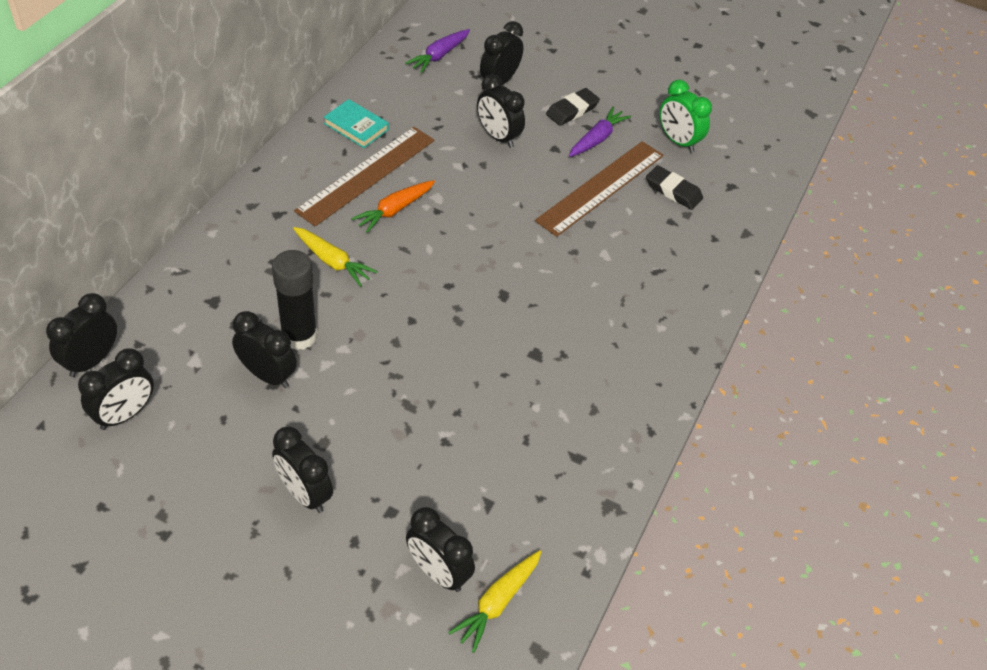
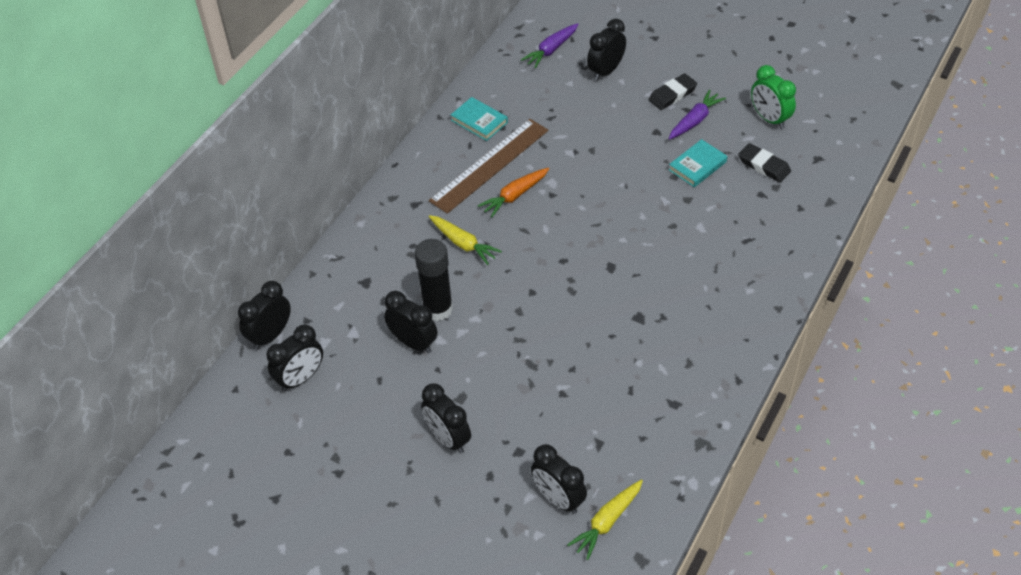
camera: 10 degrees right, 0 degrees up
(498, 137) = (605, 124): black clock -> none
(600, 187) = (697, 166): brown ruler -> turquoise book

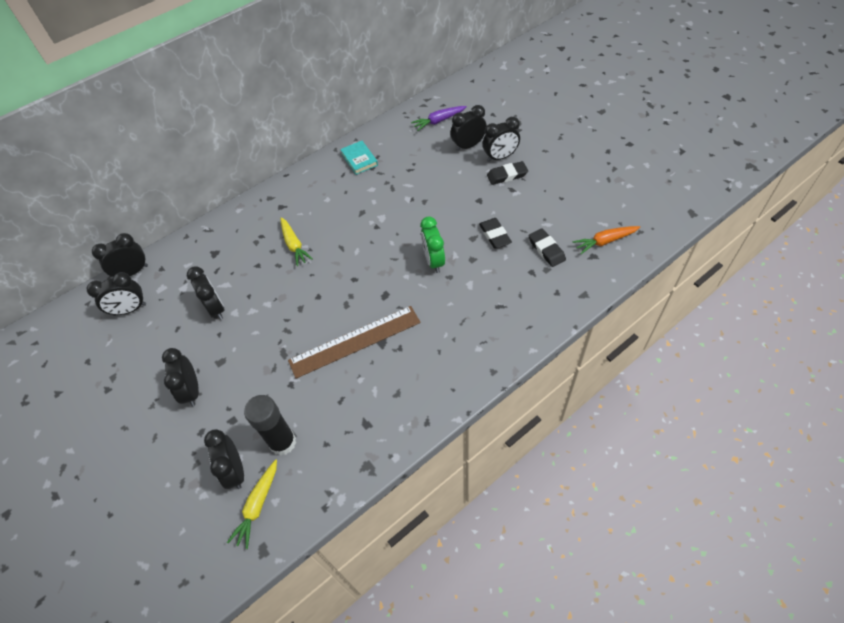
camera: 25 degrees right, 5 degrees up
(438, 309) = (247, 288): black glue stick -> black glue stick (283, 442)
(490, 165) = (347, 193): brown ruler -> brown ruler (355, 341)
(514, 196) = (350, 220): orange carrot -> orange carrot (604, 241)
(607, 522) = (257, 506): yellow carrot -> yellow carrot turned 45 degrees counterclockwise
(652, 75) = (500, 157): none -> black clock
(695, 120) = (513, 199): purple carrot -> none
(697, 166) = (495, 235): turquoise book -> black eraser
(769, 119) = (571, 213): green clock -> green clock (433, 261)

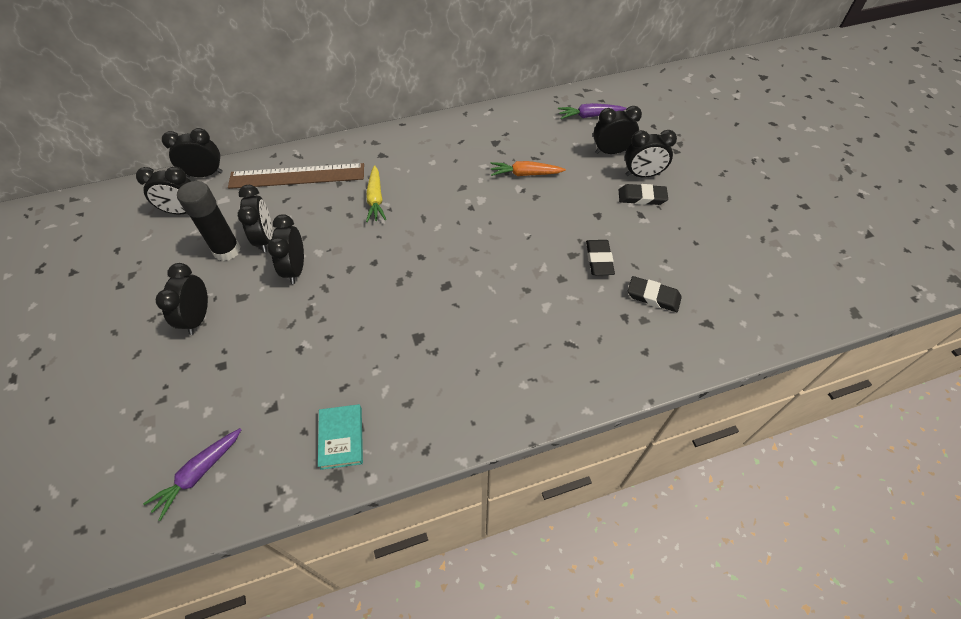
camera: 15 degrees right, 0 degrees up
(235, 471) = (196, 424): black clock -> black clock (295, 269)
(257, 506) = (198, 474): yellow carrot -> purple carrot
(283, 442) = (260, 411): black glue stick -> black glue stick (227, 250)
(355, 341) = (390, 326): brown ruler -> brown ruler (297, 176)
(359, 159) = (485, 131): turquoise book -> turquoise book (341, 438)
(433, 261) = (516, 266): green clock -> none
(546, 249) = (653, 296): black eraser -> black eraser turned 60 degrees counterclockwise
(604, 241) = (729, 311): orange carrot -> orange carrot (525, 174)

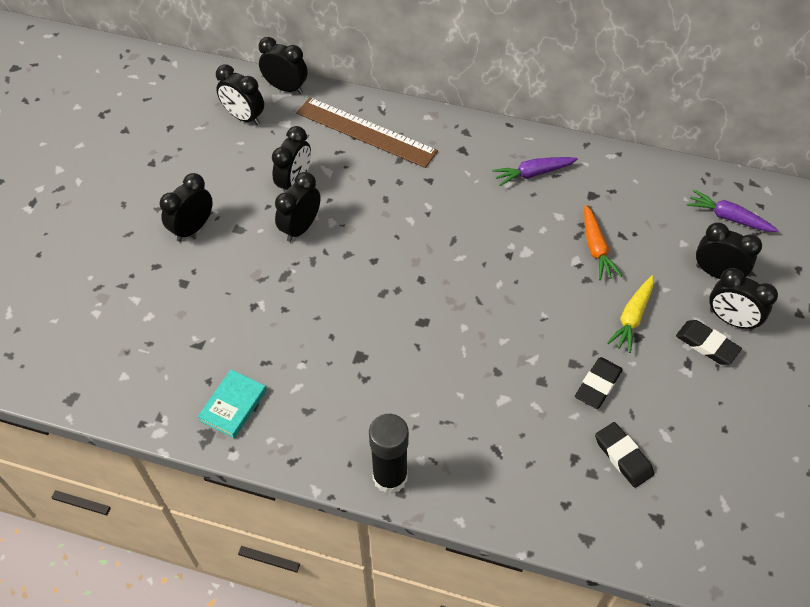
camera: 35 degrees right, 0 degrees up
(198, 474) = (111, 364): purple carrot -> purple carrot (533, 173)
(227, 250) = (255, 177): black glue stick -> black glue stick (390, 477)
(375, 199) = (422, 195): yellow carrot -> yellow carrot (632, 318)
(525, 174) = (596, 248): orange carrot -> orange carrot turned 135 degrees counterclockwise

